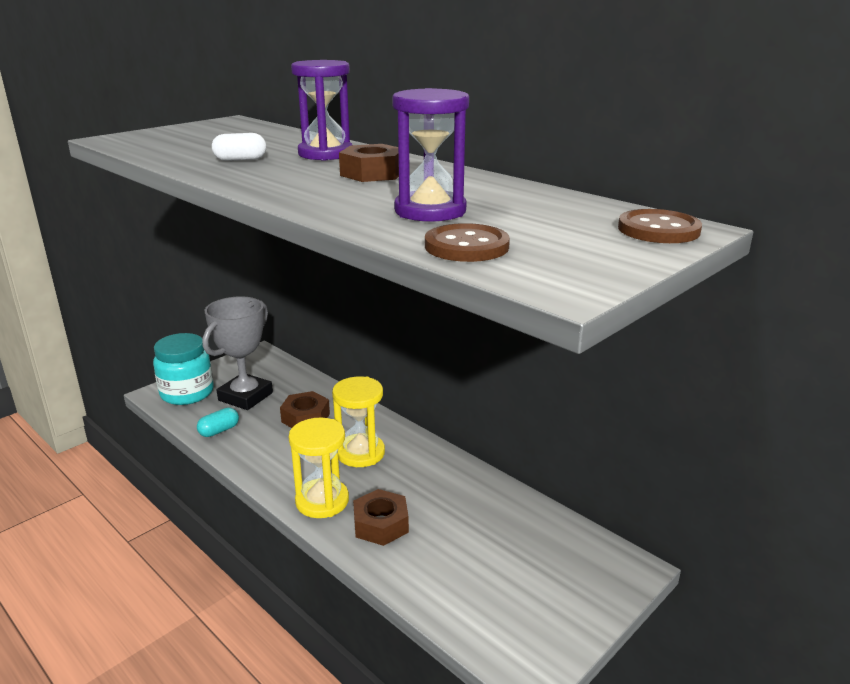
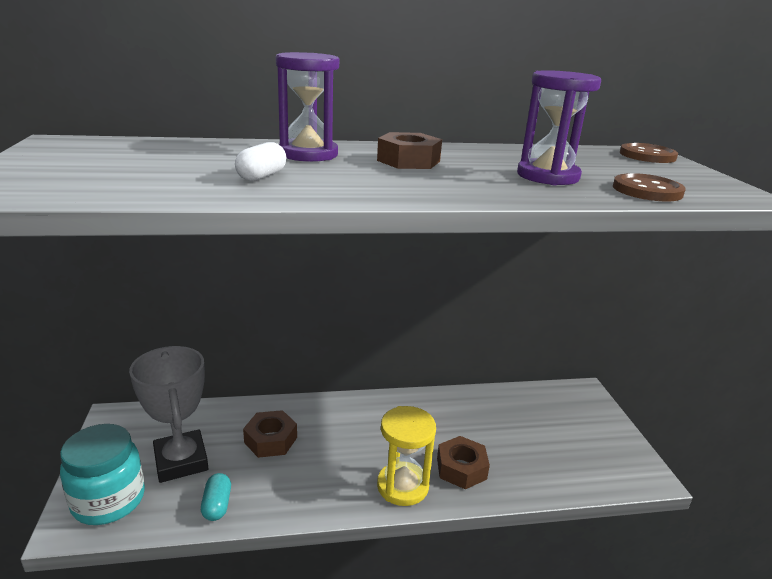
camera: 55 degrees left, 0 degrees up
(360, 453) = (360, 435): yellow hourglass -> none

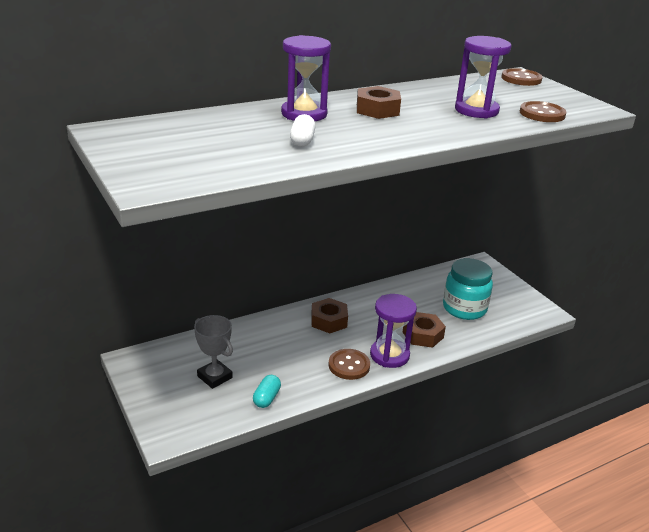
camera: 20 degrees left, 5 degrees up
(109, 500) = (182, 415): turquoise jar -> turquoise jar (464, 308)
(181, 461) = (214, 377): grey trophy -> grey trophy, size x0.67
(217, 505) = (266, 398): turquoise capsule -> turquoise capsule turned 45 degrees clockwise
(271, 440) = (273, 347): brown nut -> brown nut (329, 321)
(343, 487) = (349, 365): none -> brown button
(402, 486) = (389, 355): yellow hourglass -> purple hourglass

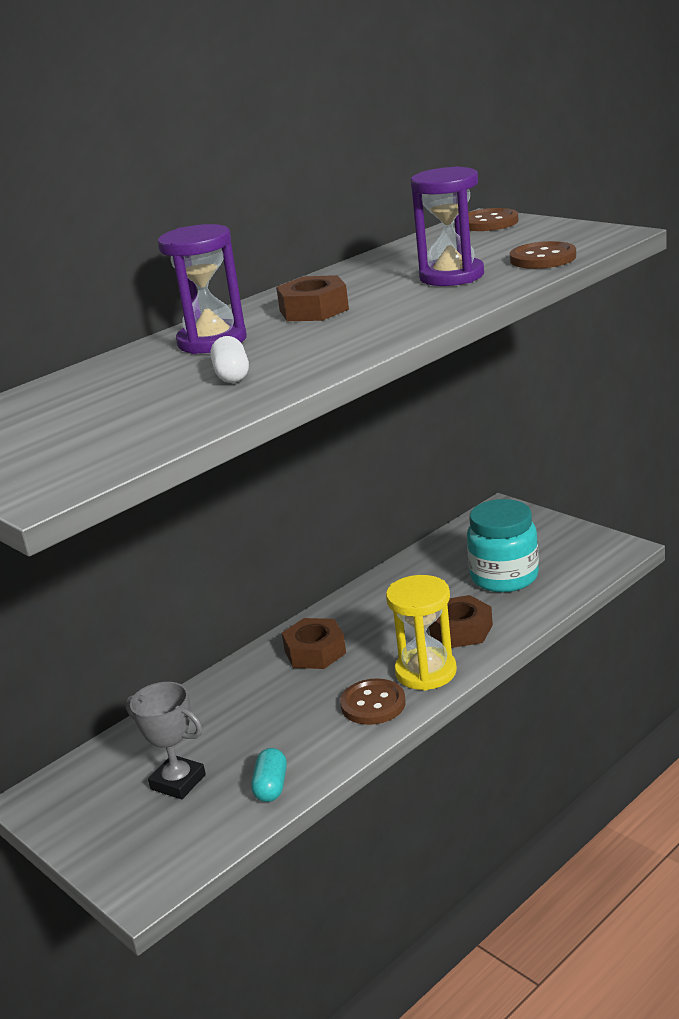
camera: 10 degrees left, 5 degrees down
(389, 355) = (426, 672): purple hourglass -> yellow hourglass

